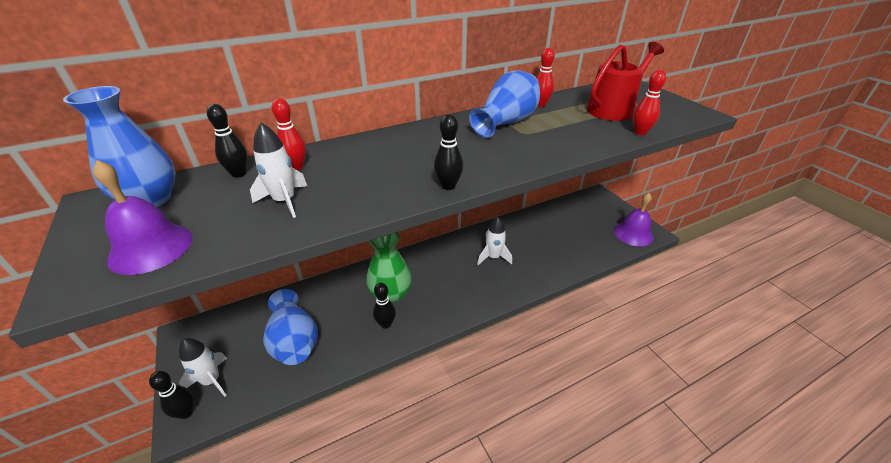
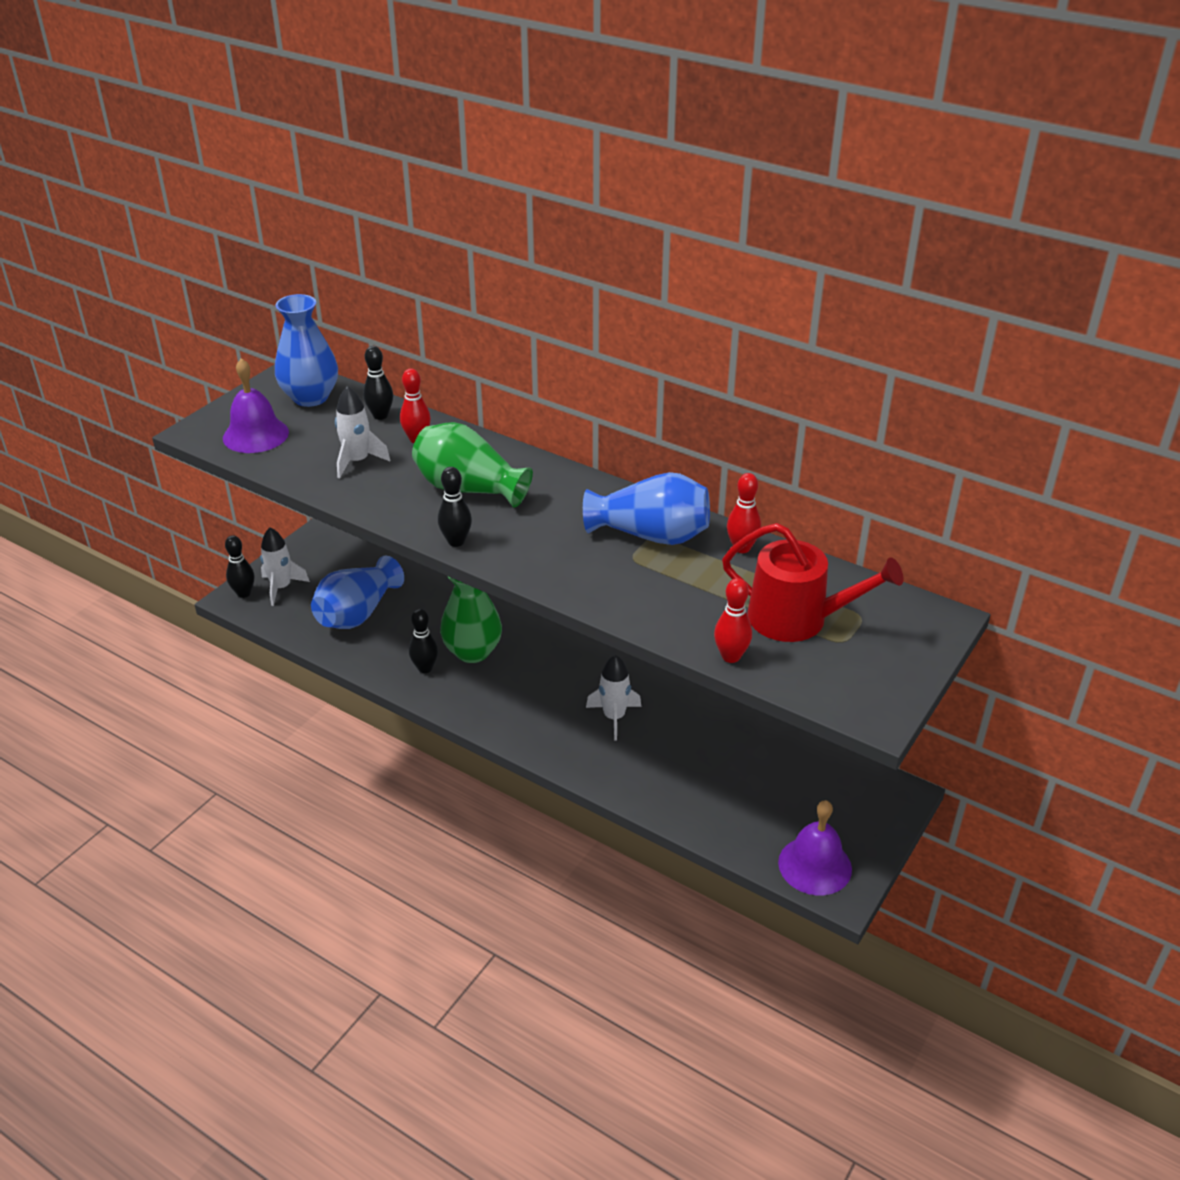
camera: 60 degrees right, 0 degrees up
(388, 164) = (469, 488): none -> green vase

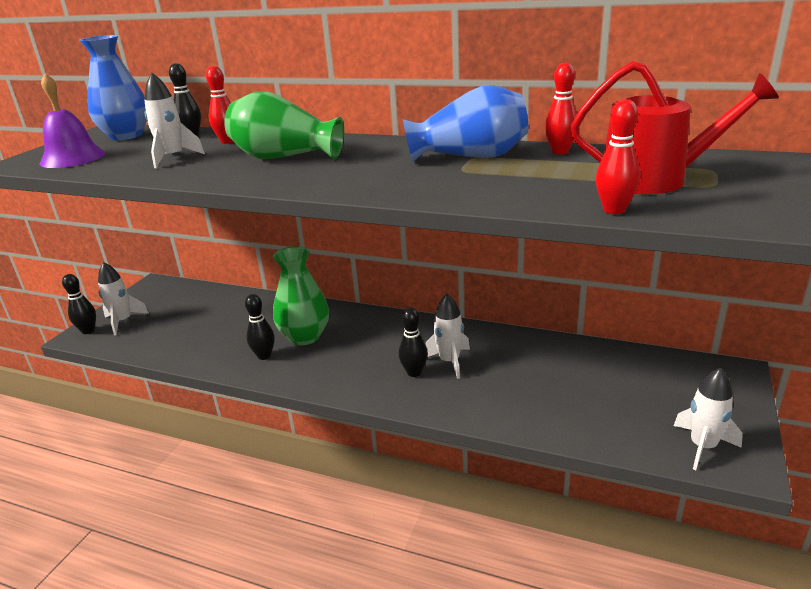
camera: 10 degrees left, 10 degrees down
(357, 613) = (195, 327): blue vase -> none
(456, 541) = (282, 185): black bowling pin -> black bowling pin (414, 372)
(815, 865) = (702, 446): purple bell -> white rocket

